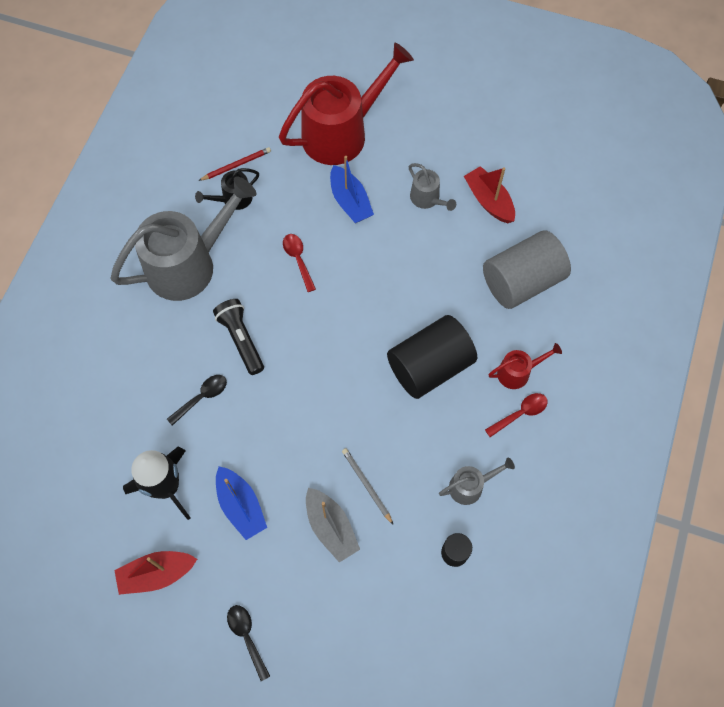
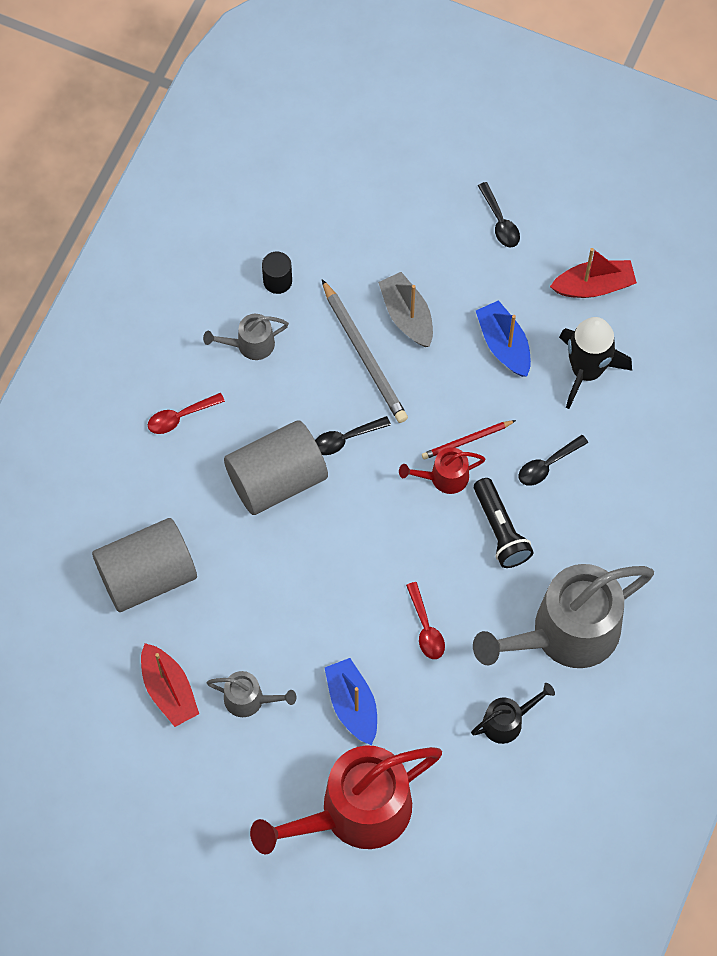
camera: 175 degrees left, 0 degrees up
(236, 165) = (502, 773): red pencil -> red pencil (467, 441)
(366, 485) = (364, 354): grey pencil -> grey pencil, size x1.74
(375, 406) = (345, 439): none -> black spoon
(427, 199) = (249, 699): grey watering can -> grey watering can turned 135 degrees clockwise
(430, 366) = (277, 479): black cylinder -> grey cylinder
(518, 372) = (174, 464): red watering can -> red watering can (444, 477)

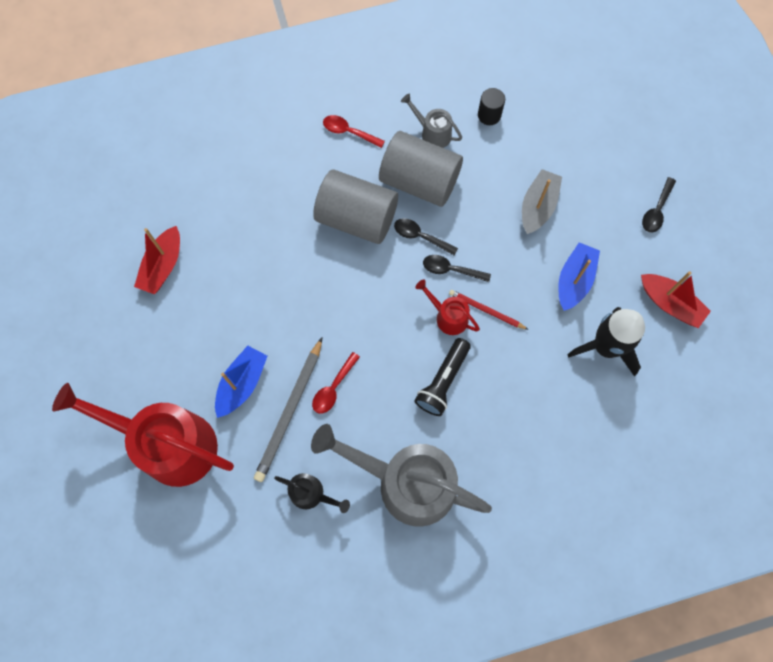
camera: 50 degrees right, 5 degrees up
(147, 575) = (228, 195): grey cylinder -> grey cylinder (419, 181)
(249, 699) = (195, 318): grey watering can -> none
(364, 354) = (487, 202): grey pencil -> grey pencil (290, 411)
(547, 465) = (516, 375): black spoon -> black spoon (451, 269)

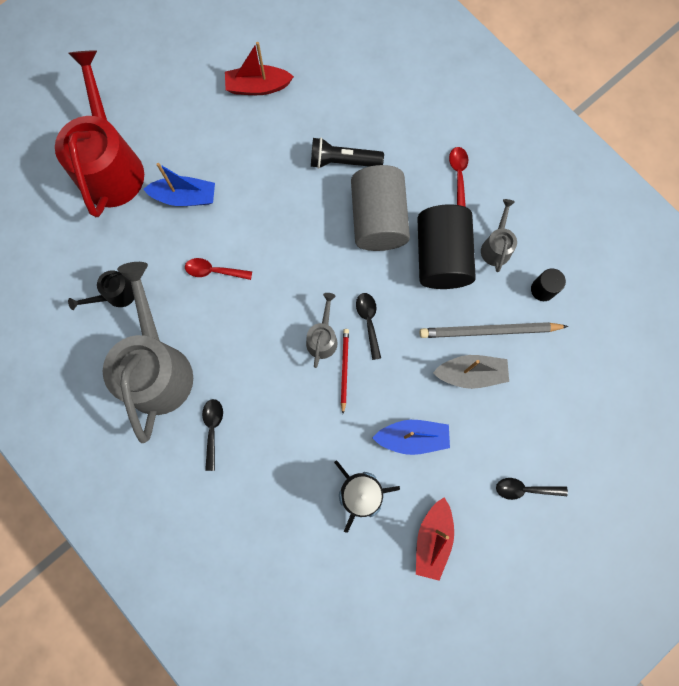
camera: 65 degrees right, 5 degrees up
(290, 411) = (178, 245): grey pencil -> grey pencil (489, 331)
(311, 494) = (116, 295): black watering can -> black watering can turned 60 degrees clockwise
(419, 181) = (441, 257): grey cylinder -> black cylinder
(420, 236) = (387, 281): black spoon -> black spoon (212, 429)
(443, 381) = (261, 359): black flashlight -> black flashlight (343, 161)
(448, 316) = (322, 338): red watering can -> grey watering can

